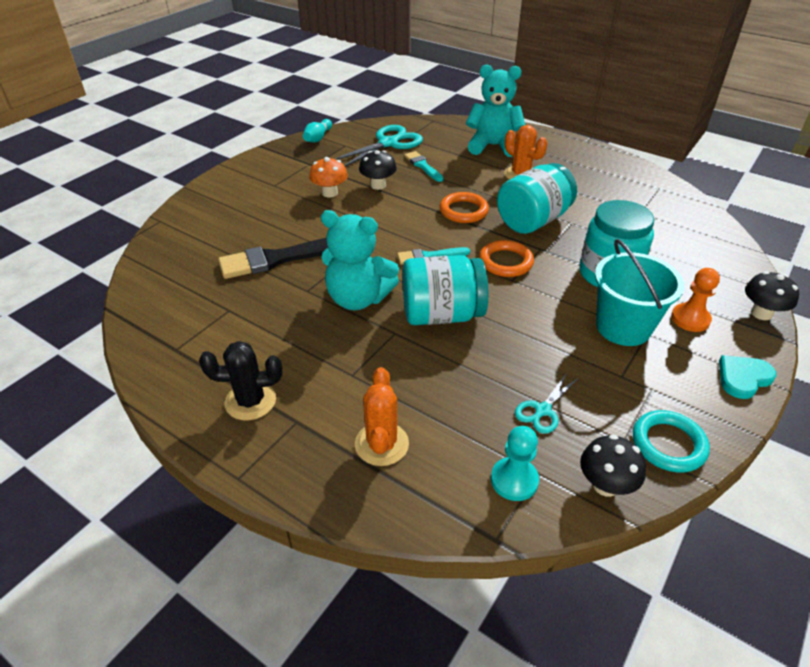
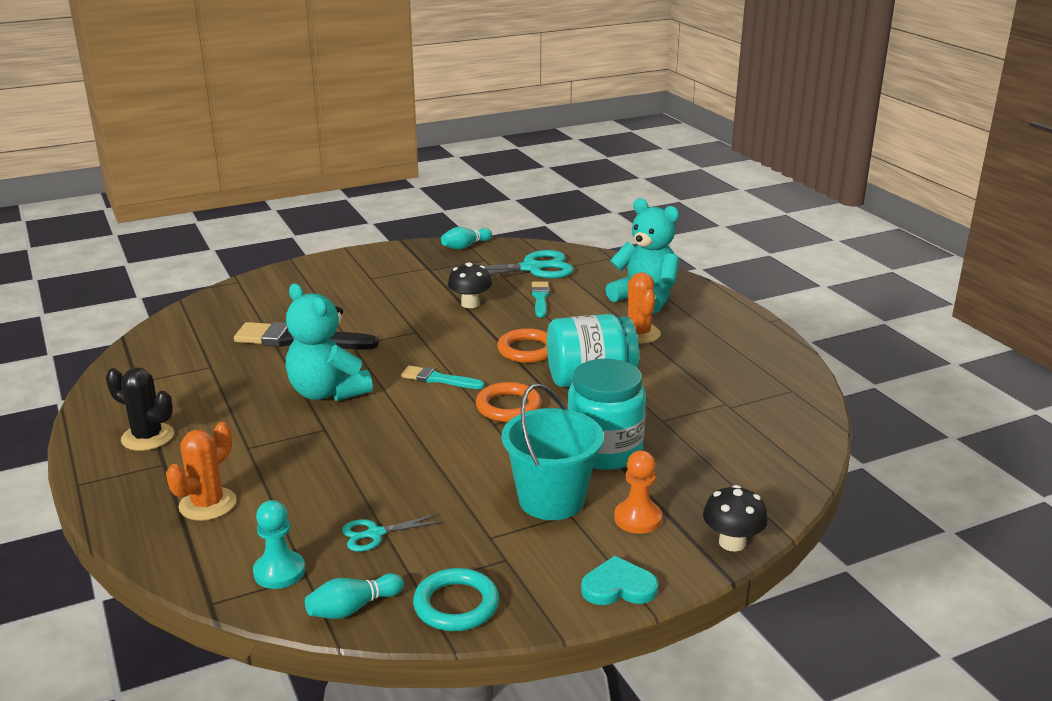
camera: 30 degrees right, 15 degrees down
(330, 193) = (414, 298): orange mushroom -> none
(442, 314) = (385, 429): turquoise jar -> none
(605, 485) = (353, 608): black mushroom -> turquoise bowling pin

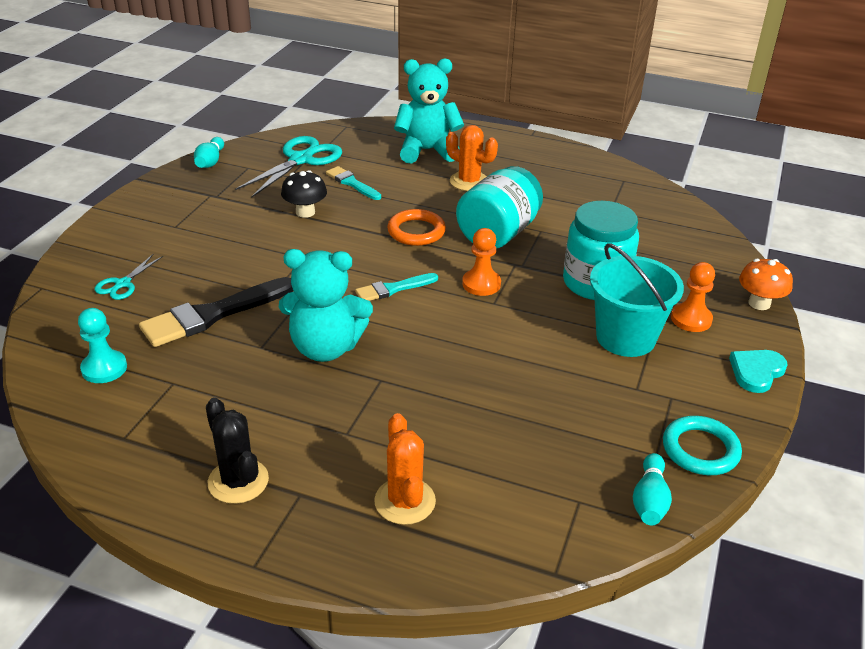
camera: 45 degrees left, 10 degrees up
(147, 437) = (238, 481): black cactus -> black cactus turned 75 degrees clockwise
(279, 572) = (557, 512): turquoise pawn -> turquoise pawn (104, 368)
(375, 534) = (566, 437): turquoise scissors -> turquoise scissors (123, 284)
(508, 407) = (481, 284): orange ring -> orange pawn
(732, 543) = (759, 303): black mushroom -> orange mushroom

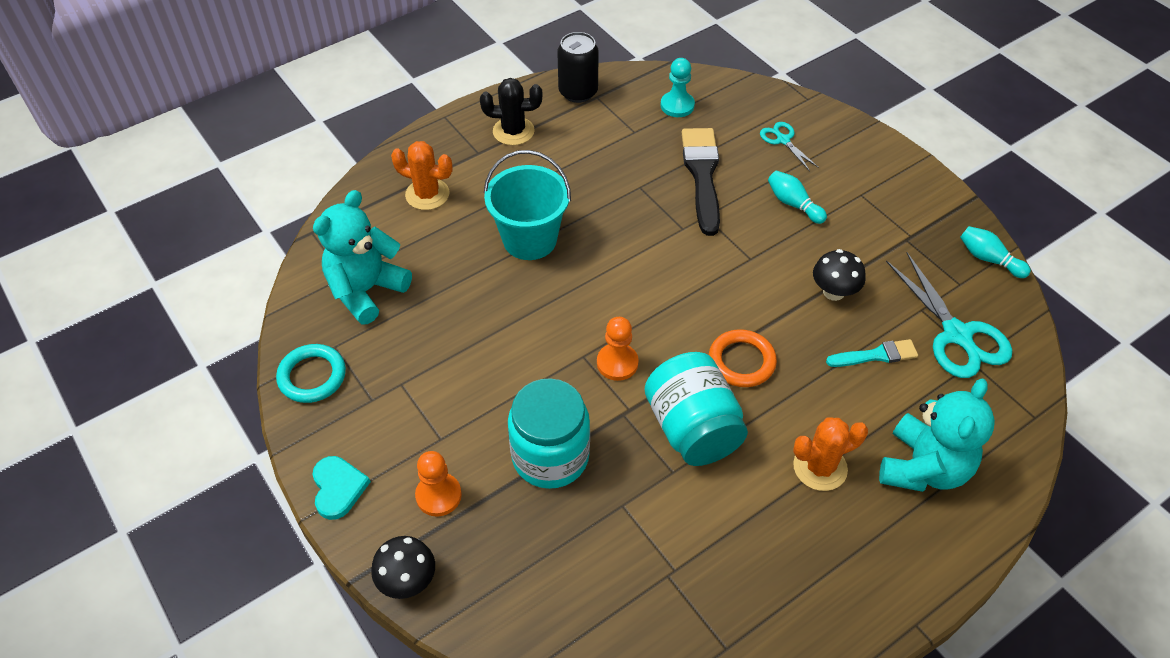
camera: 125 degrees right, 15 degrees up
(123, 458) = (578, 92): none -> black can
(325, 348) = (610, 221): turquoise teddy bear -> turquoise teddy bear (366, 290)
(393, 289) = (656, 296): turquoise brush -> none
(625, 338) = (460, 422): turquoise bucket -> turquoise bucket (530, 239)
(649, 500) = (307, 313): turquoise bowling pin -> turquoise bowling pin (793, 204)
(759, 303) = (407, 581): orange mushroom -> black mushroom

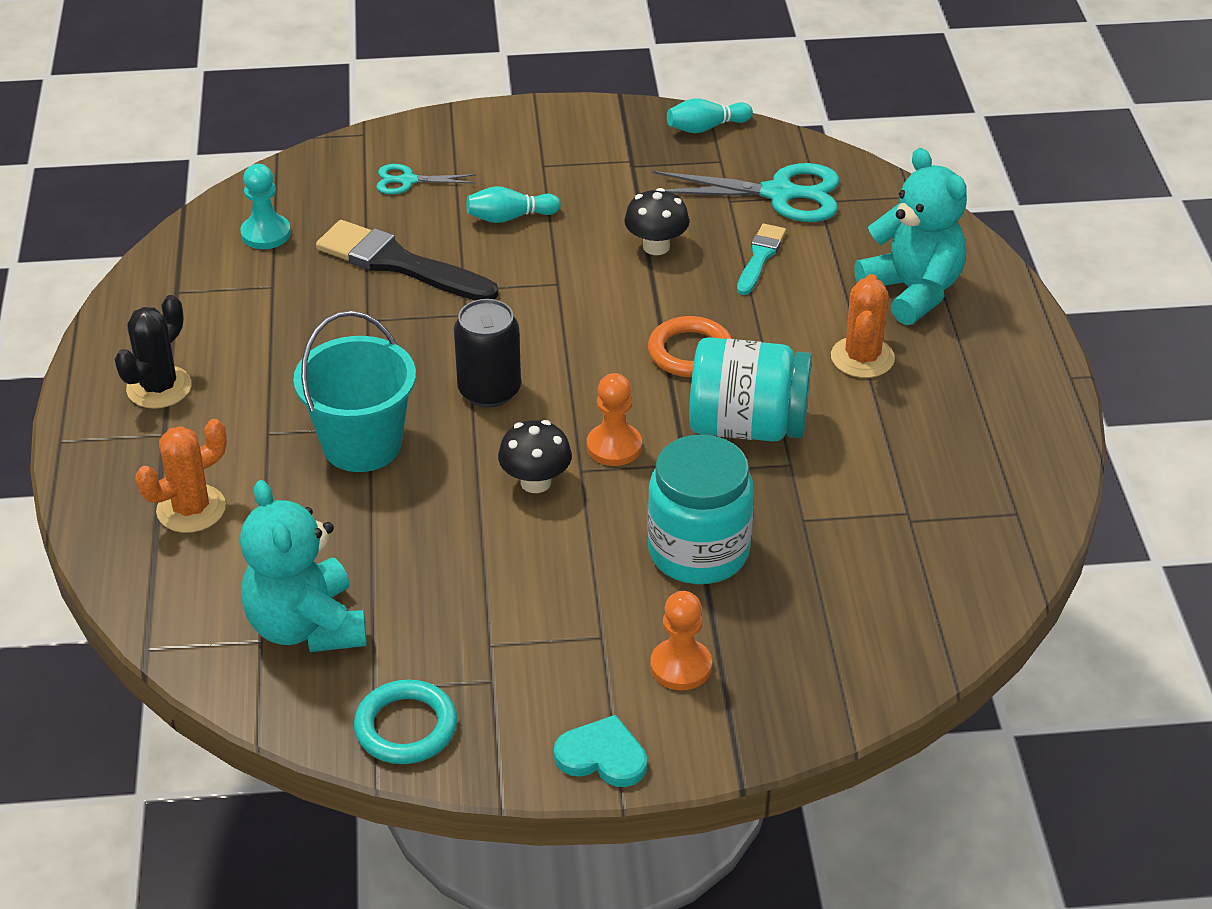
camera: 60 degrees left, 10 degrees down
(407, 581) = (776, 734): black mushroom -> black mushroom (535, 482)
(578, 92) = (150, 304): black can -> black can (489, 390)

